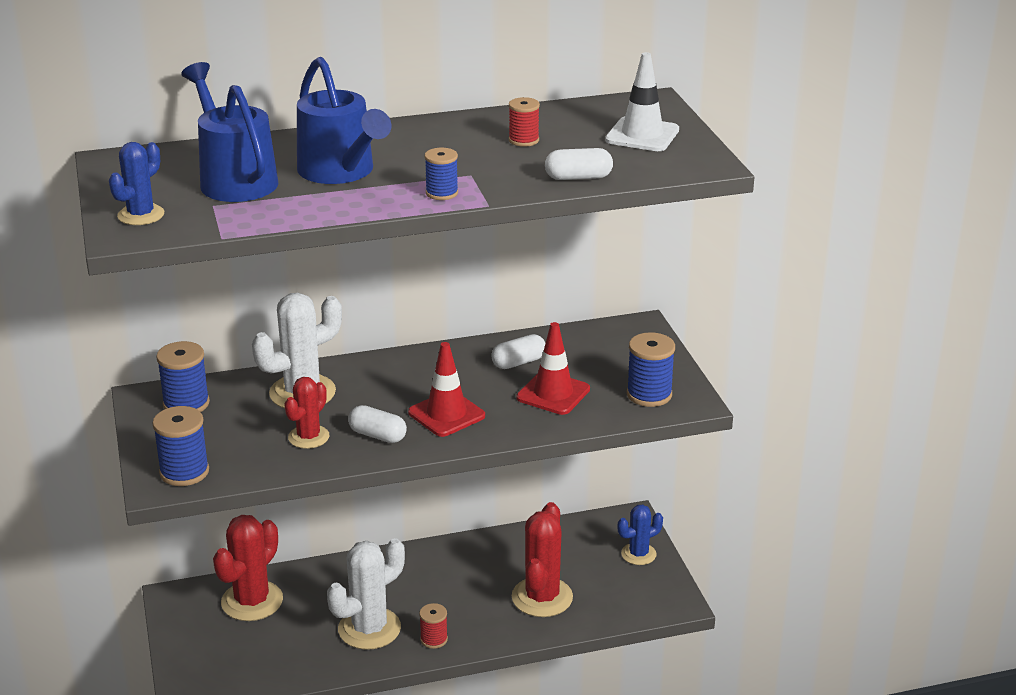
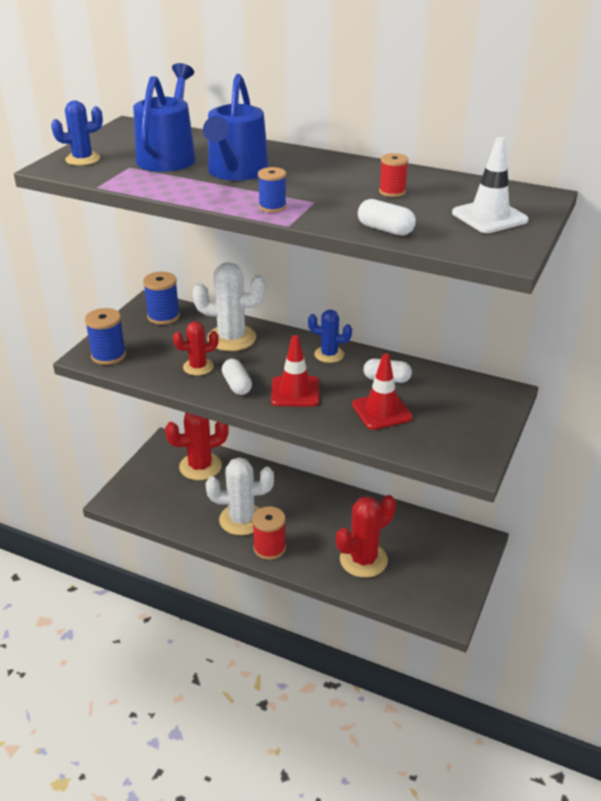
camera: 40 degrees right, 5 degrees up
(434, 639) = (269, 548): red spool -> red spool, size x1.59
(638, 554) = (460, 567): blue cactus -> blue cactus (329, 354)
(649, 394) = (449, 444): blue spool -> none

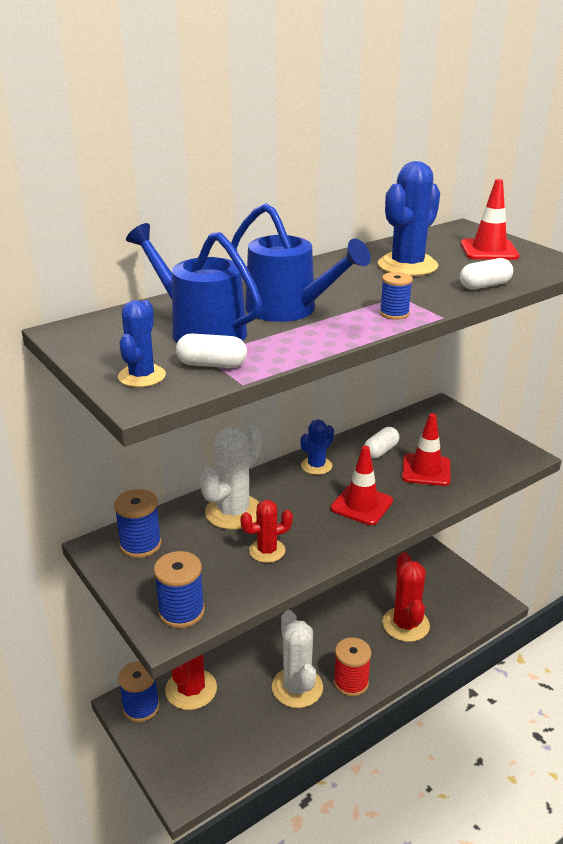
camera: 60 degrees left, 5 degrees down
(168, 451) = (141, 707): none -> blue spool
(198, 367) = (267, 551): red cactus -> red cactus turned 60 degrees clockwise
(237, 385) = (322, 536): white capsule -> white capsule (212, 365)
(242, 519) = (297, 687): white cactus -> white cactus turned 45 degrees counterclockwise
(392, 192) = (407, 265): red spool -> blue cactus
(489, 217) = (489, 250): white traffic cone -> red traffic cone

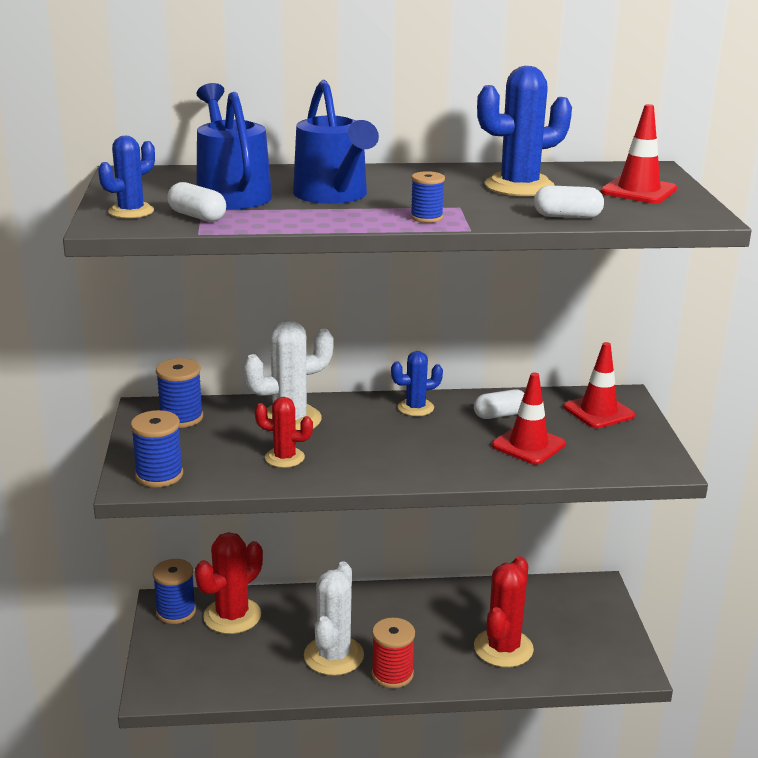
camera: 30 degrees right, 5 degrees down
(361, 505) = (421, 452): red traffic cone -> red traffic cone (598, 411)

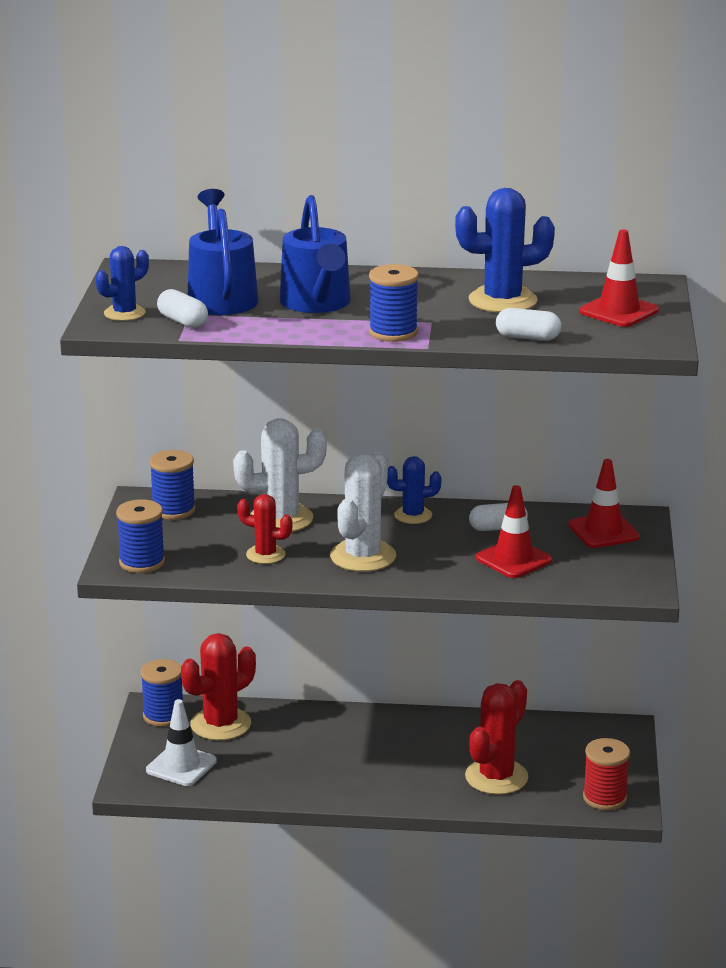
camera: 10 degrees right, 0 degrees up
(202, 665) = (181, 766): none -> white traffic cone
(333, 656) = (317, 769): white cactus -> white cactus (363, 556)
(392, 674) = (372, 790): red spool -> red spool (604, 798)
(426, 217) = (393, 332): blue spool -> blue spool, size x1.59

